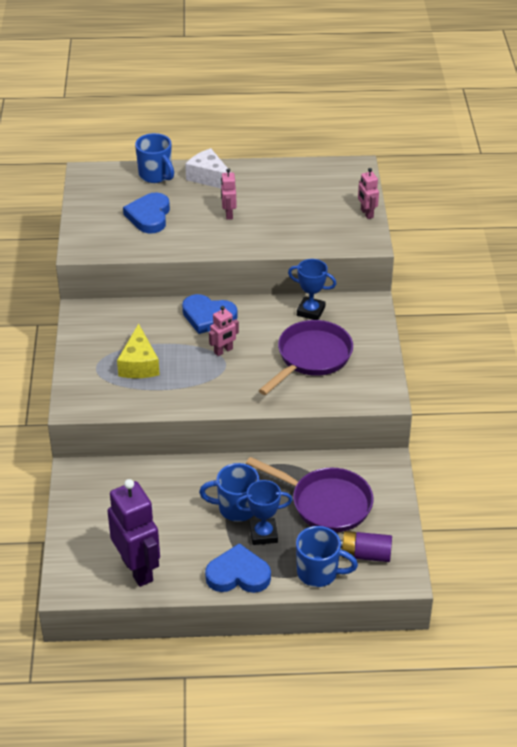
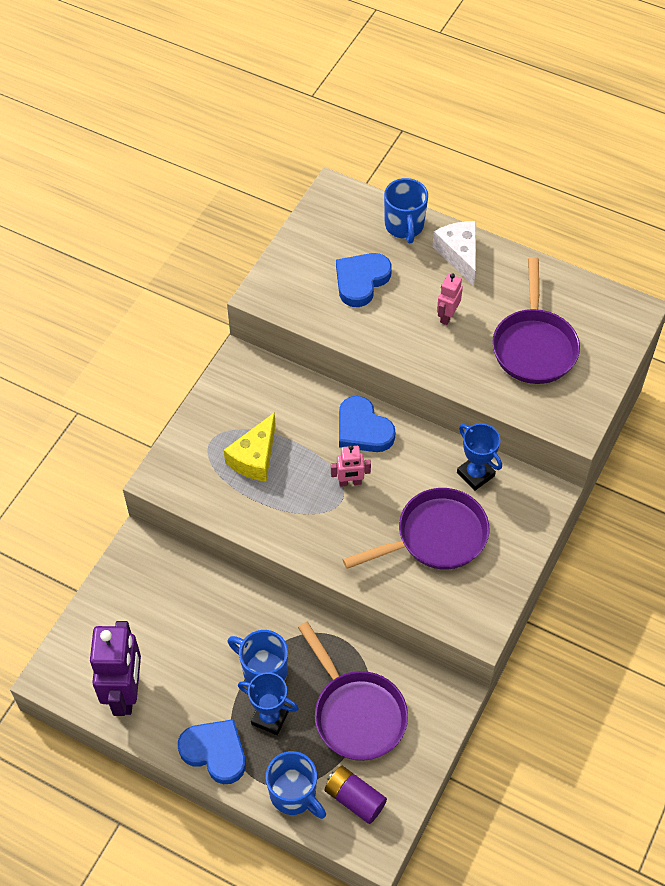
camera: 30 degrees right, 15 degrees up
(303, 209) = (534, 346): none -> purple pan
(366, 213) = (601, 385): pink robot -> none

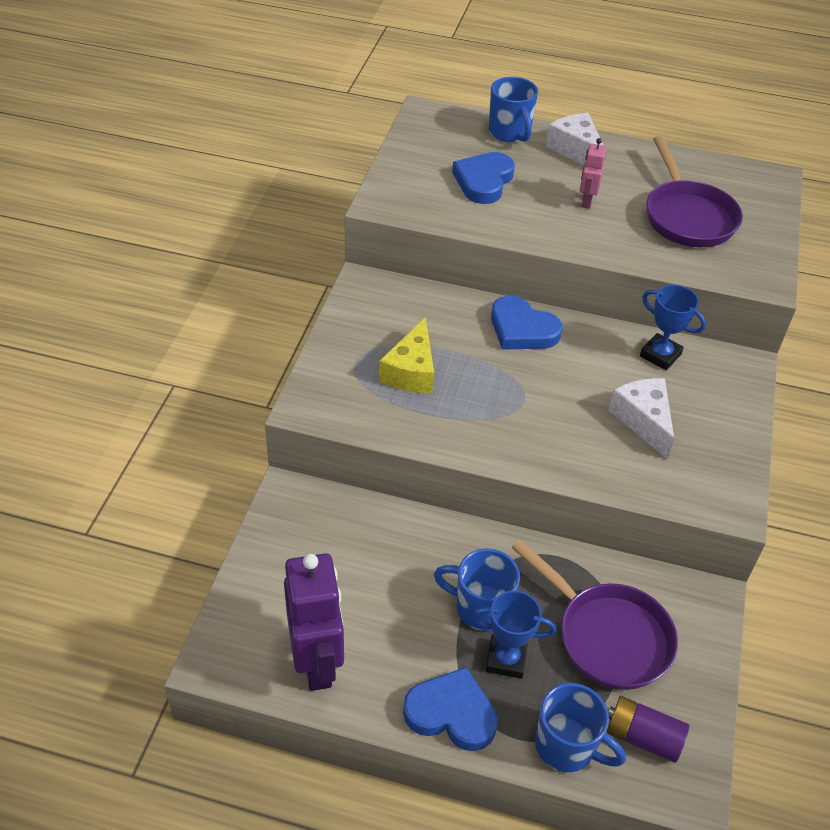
camera: 15 degrees left, 10 degrees down
(350, 482) = (527, 381): pink robot -> none
(435, 537) = (643, 420): purple pan -> white cheese

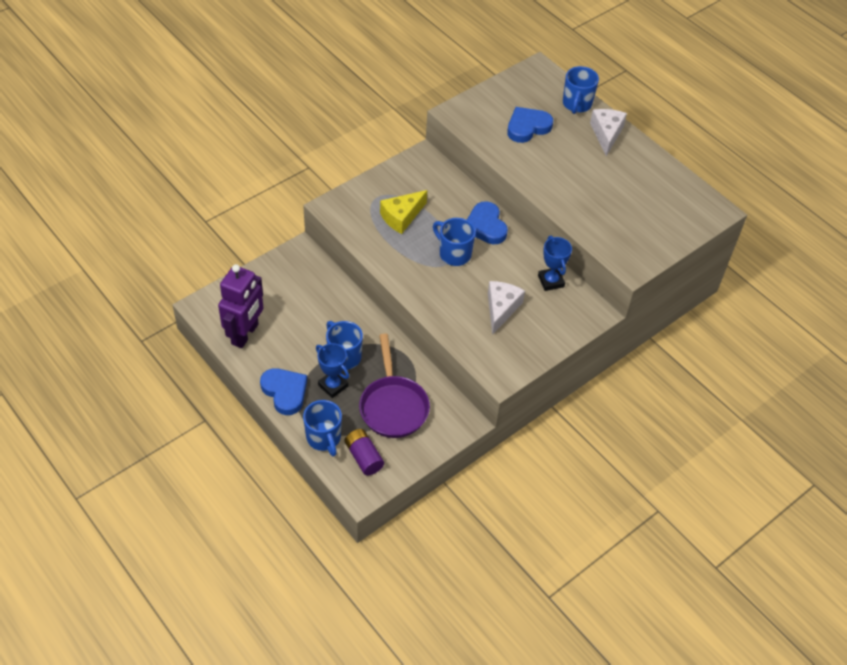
camera: 35 degrees right, 5 degrees up
(520, 383) = (454, 254): none -> blue mug
(586, 201) = (577, 168): pink robot -> none
(687, 217) = (629, 207): purple pan -> none

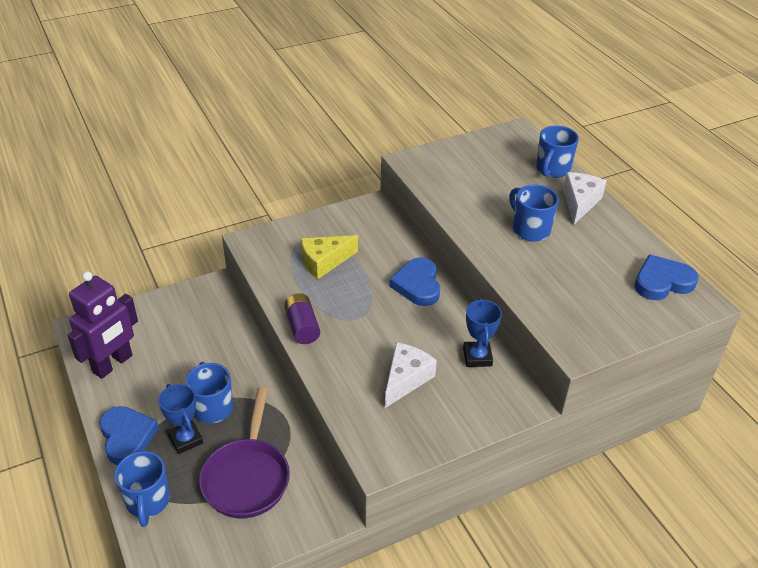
camera: 15 degrees right, 10 degrees down
(364, 457) = (186, 535): purple battery -> purple battery (302, 327)
(454, 254) = (370, 309): blue mug -> blue mug (530, 230)
(527, 127) = (488, 184): blue heart -> blue heart (662, 282)

